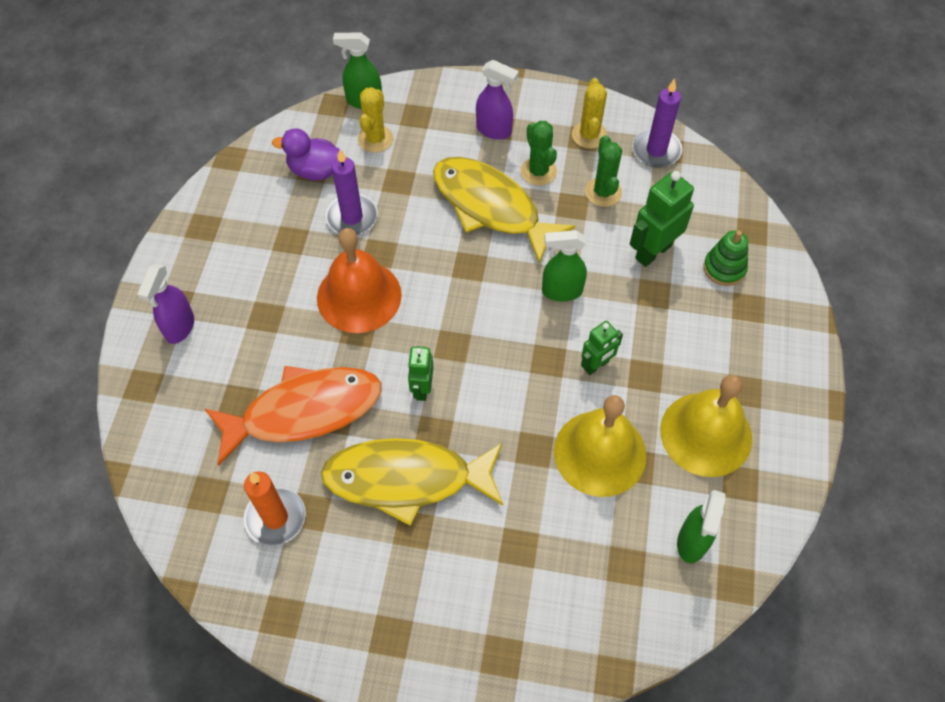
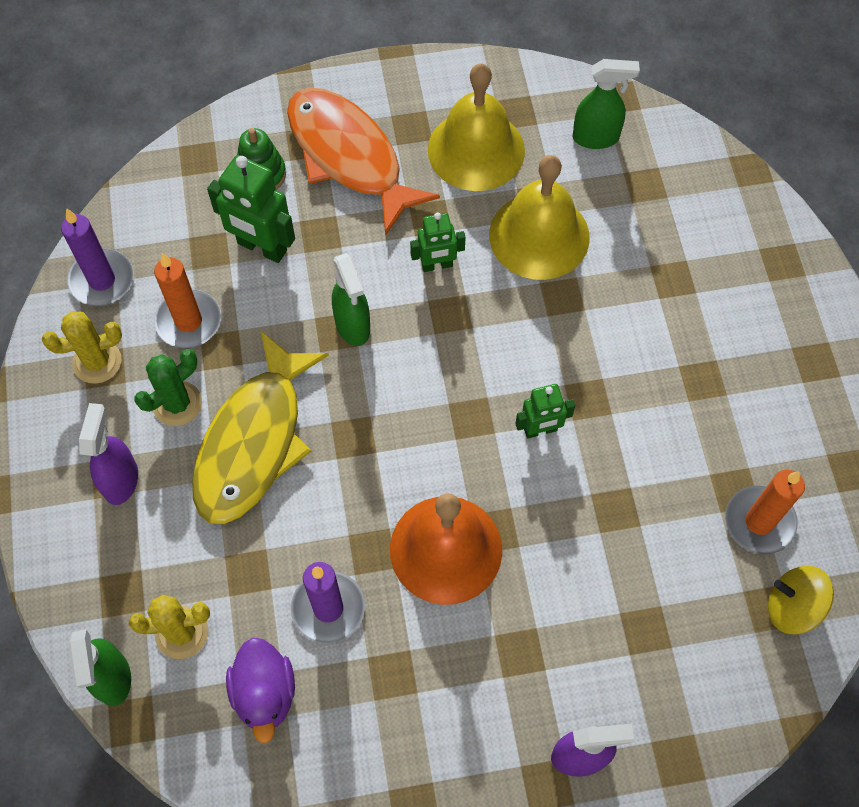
camera: 110 degrees left, 5 degrees up
(200, 511) = (792, 607): none -> yellow spinning top
(304, 411) = (625, 547): orange fish -> orange fish (349, 157)
(407, 479) = (653, 406): yellow fish -> none
(596, 365) = (437, 265): green robot -> green robot turned 135 degrees clockwise
(603, 192) = (188, 321): green cactus -> orange candle

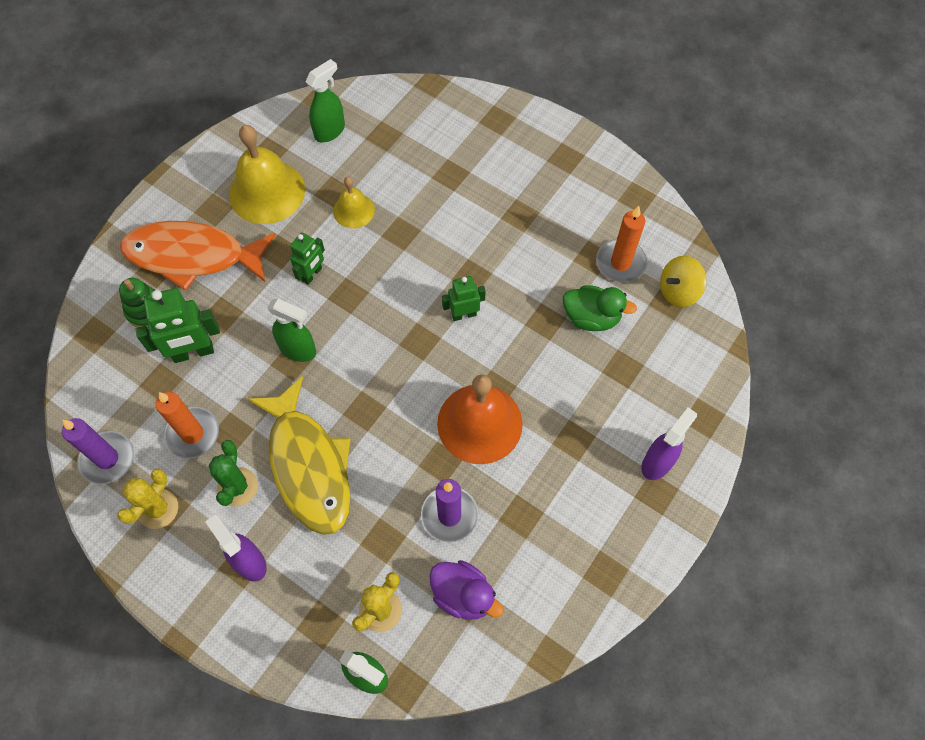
camera: 45 degrees left, 0 degrees up
(539, 235) = (354, 210): yellow bell -> yellow bell, size x0.54
(540, 430) = (464, 314): green robot -> green robot turned 135 degrees counterclockwise
(667, 549) = (591, 317): none -> green duck

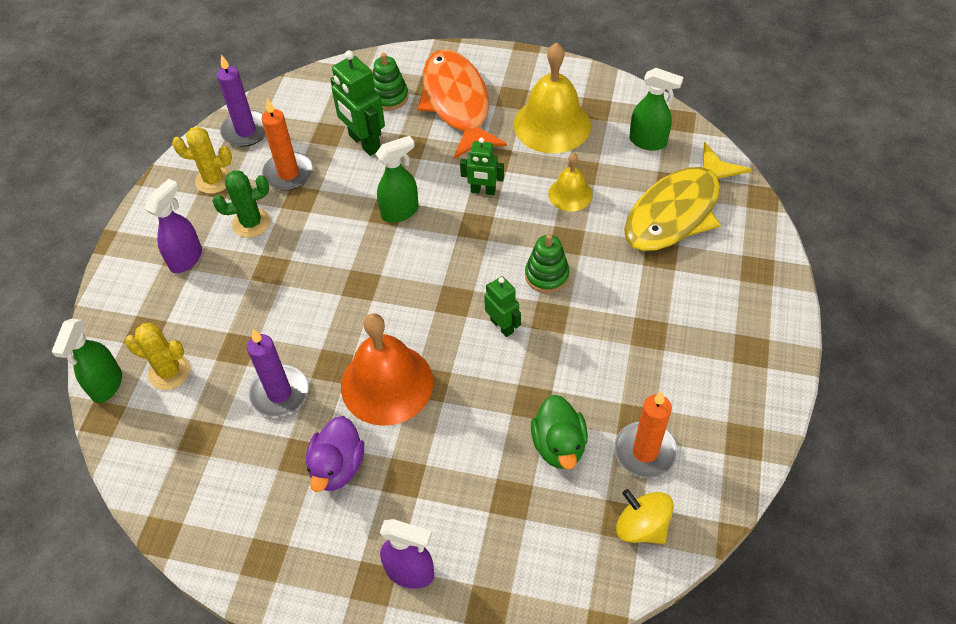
camera: 70 degrees right, 10 degrees down
(298, 350) = (400, 212): green spray bottle -> green spray bottle turned 120 degrees counterclockwise
(308, 465) = (290, 264): yellow fish -> yellow fish (677, 211)
(429, 262) = (547, 275): none -> green stacking toy
(463, 595) = (202, 434): purple duck -> purple duck (337, 467)

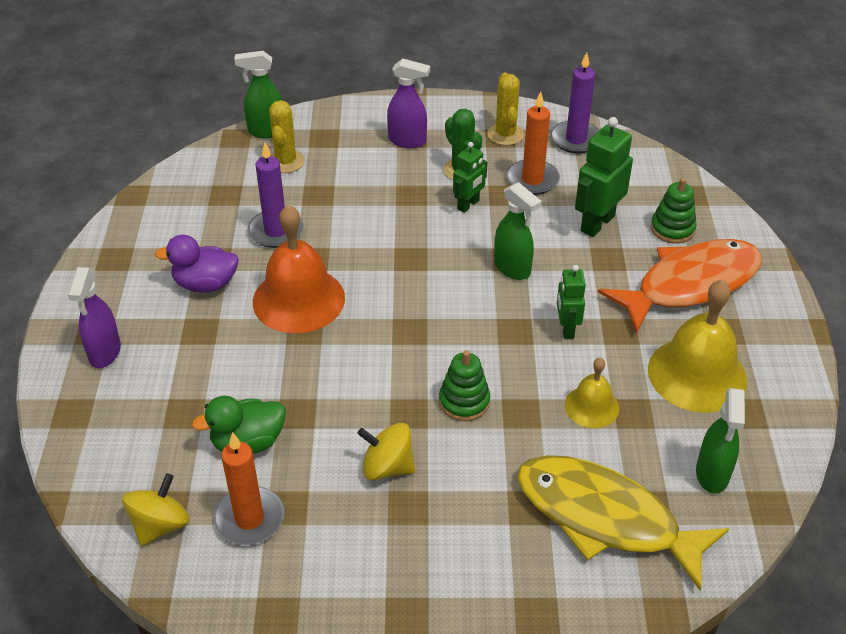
camera: 75 degrees right, 10 degrees down
(502, 326) = (386, 374): green robot -> green robot (468, 205)
(606, 341) = (387, 467): none -> yellow spinning top

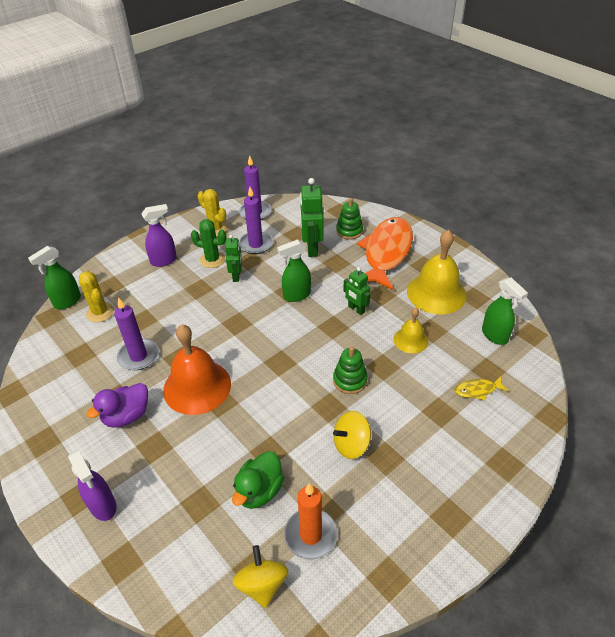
camera: 40 degrees left, 0 degrees up
(512, 268) = (296, 295): green spray bottle -> green spray bottle turned 150 degrees clockwise
(532, 180) = (256, 244): orange candle -> purple candle
(605, 518) = (477, 390): yellow fish -> yellow fish, size x0.40

